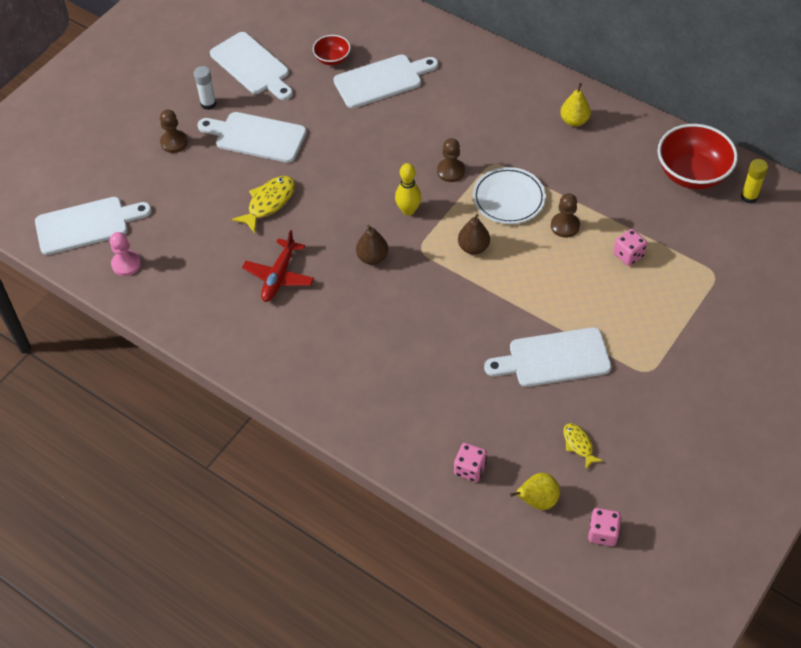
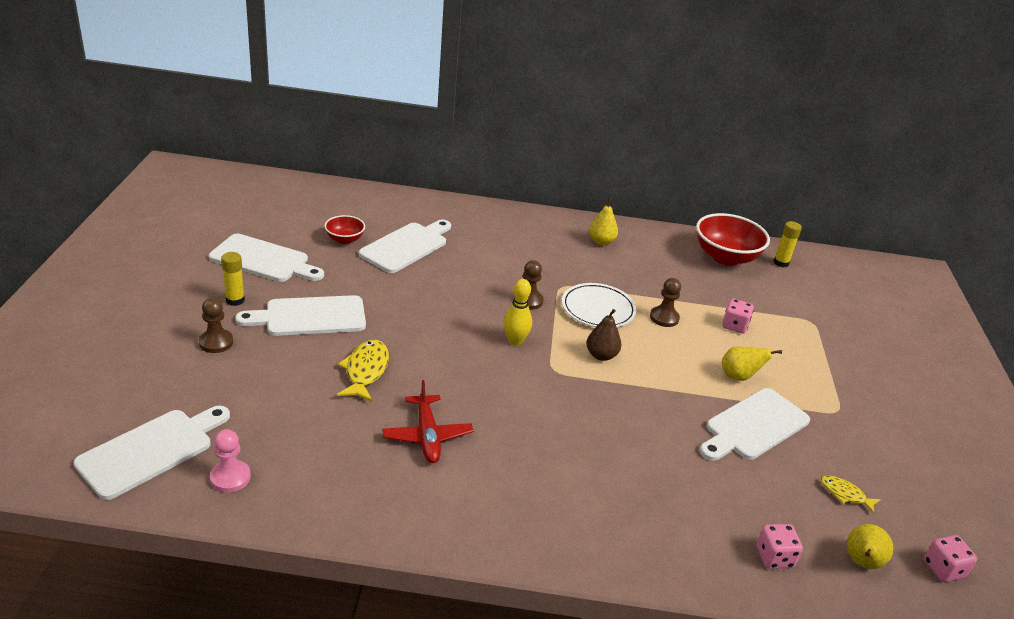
camera: 35 degrees left, 20 degrees down
(208, 104) = (235, 300): white glue stick -> yellow glue stick
(372, 257) = (513, 390): brown pear -> none
(583, 308) = (739, 377): none -> yellow pear

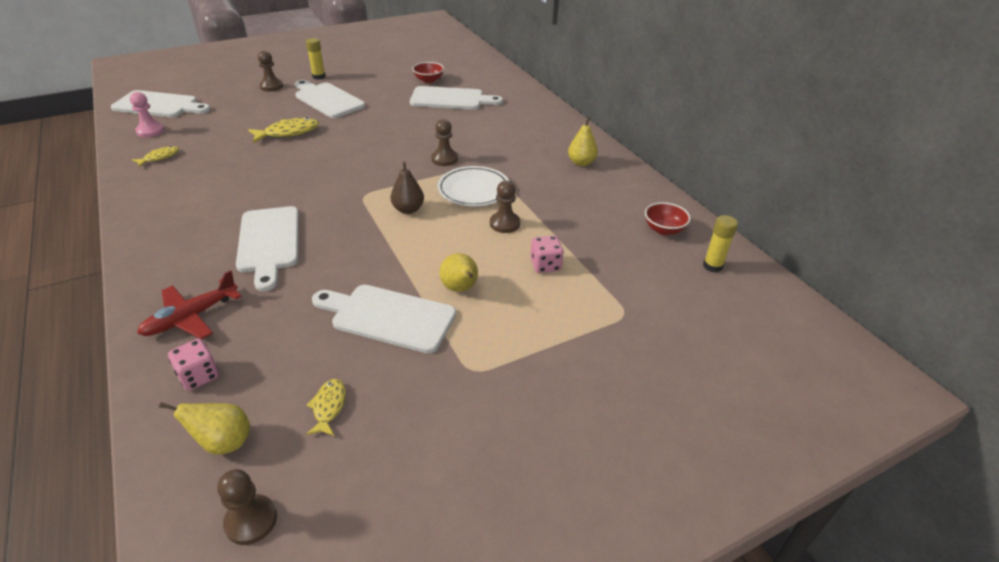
camera: 60 degrees right, 5 degrees up
(263, 260) = (371, 69): white cutting board -> white cutting board (269, 242)
(321, 487) = (159, 157): none -> yellow fish
(427, 436) = (237, 173): red plane -> red plane (191, 317)
(515, 341) = (383, 170): yellow bowling pin -> none
(725, 257) = (664, 230): red bowl -> red bowl, size x0.52
(943, 569) = (251, 520): pink dice -> brown pawn

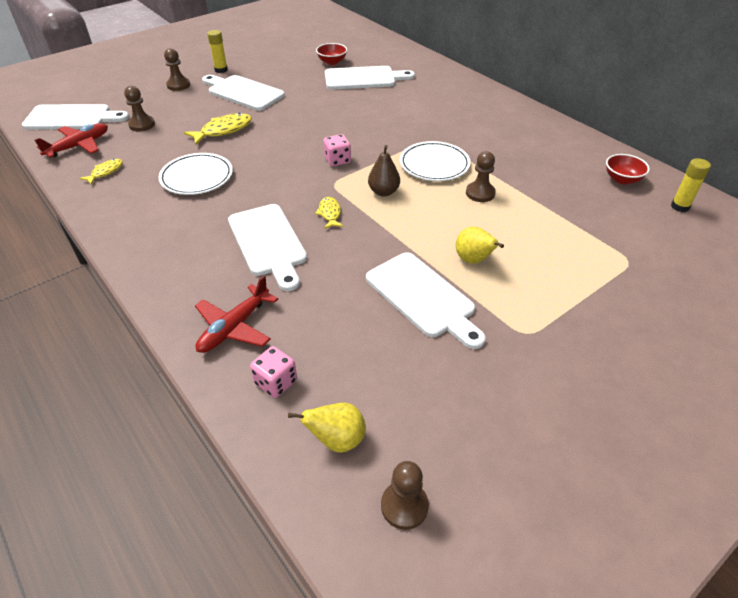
camera: 10 degrees left, 5 degrees up
(150, 131) = (79, 146): pink pawn -> red plane
(238, 172) = (197, 177): none -> white plate
(328, 407) = (415, 389): yellow fish -> yellow fish (330, 213)
(388, 317) = (423, 297): white cutting board -> white cutting board turned 135 degrees counterclockwise
(444, 159) = (390, 138): brown pawn -> brown pawn (142, 125)
(545, 265) = (537, 227): pink dice -> pink dice (337, 160)
(581, 163) = (517, 126): yellow pear -> none

